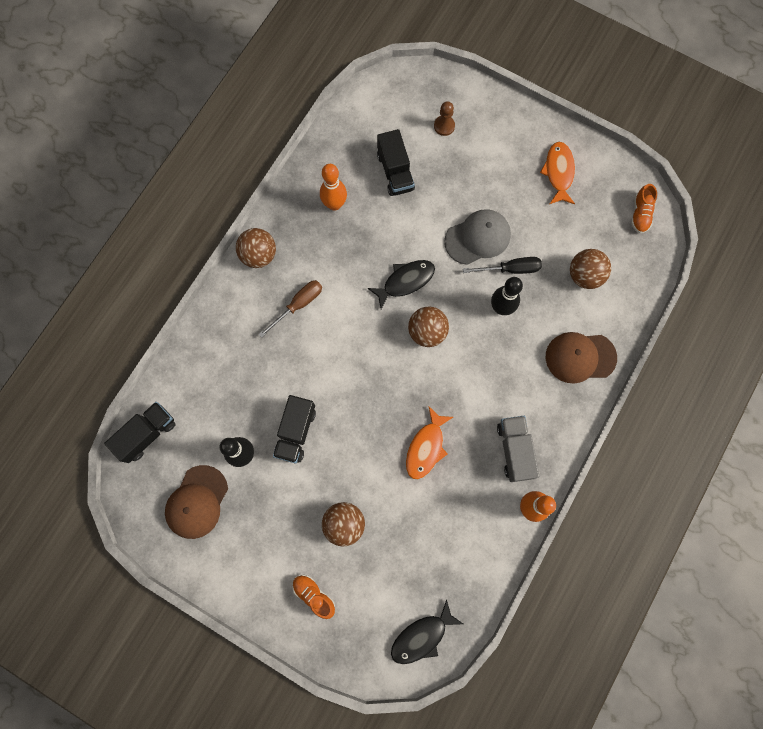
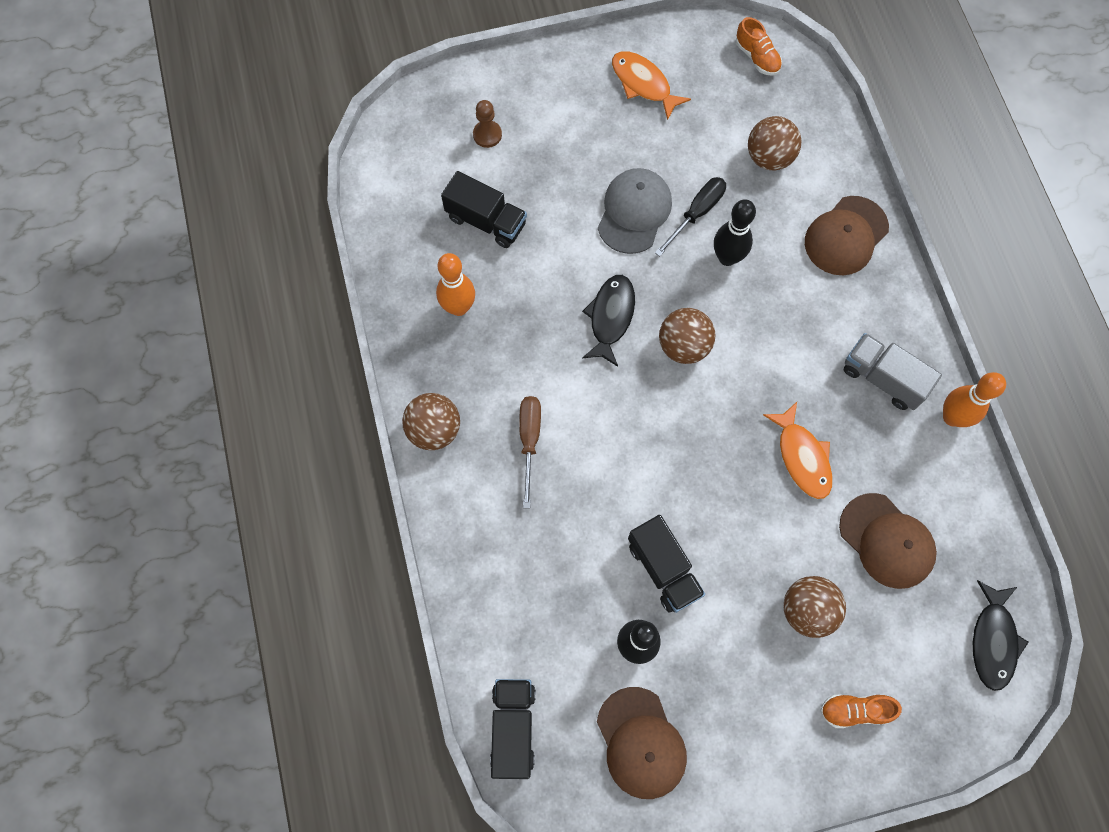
camera: 45 degrees left, 5 degrees down
(423, 532) = (887, 541): none -> brown cap

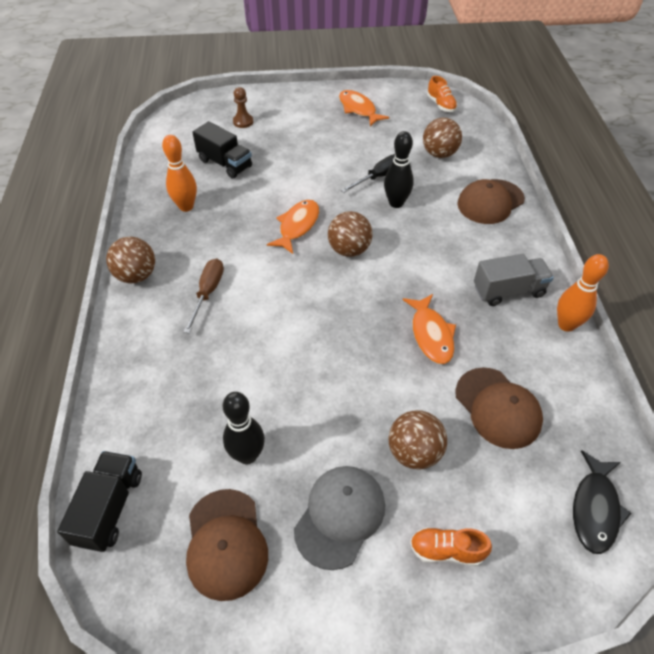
camera: 10 degrees right, 20 degrees down
(610, 317) = (297, 226): black fish -> orange fish
(634, 212) = (333, 171): grey cap -> grey cap (340, 516)
(663, 569) = (290, 399): black truck -> none
(882, 378) = (508, 291): grey truck -> grey truck turned 120 degrees clockwise

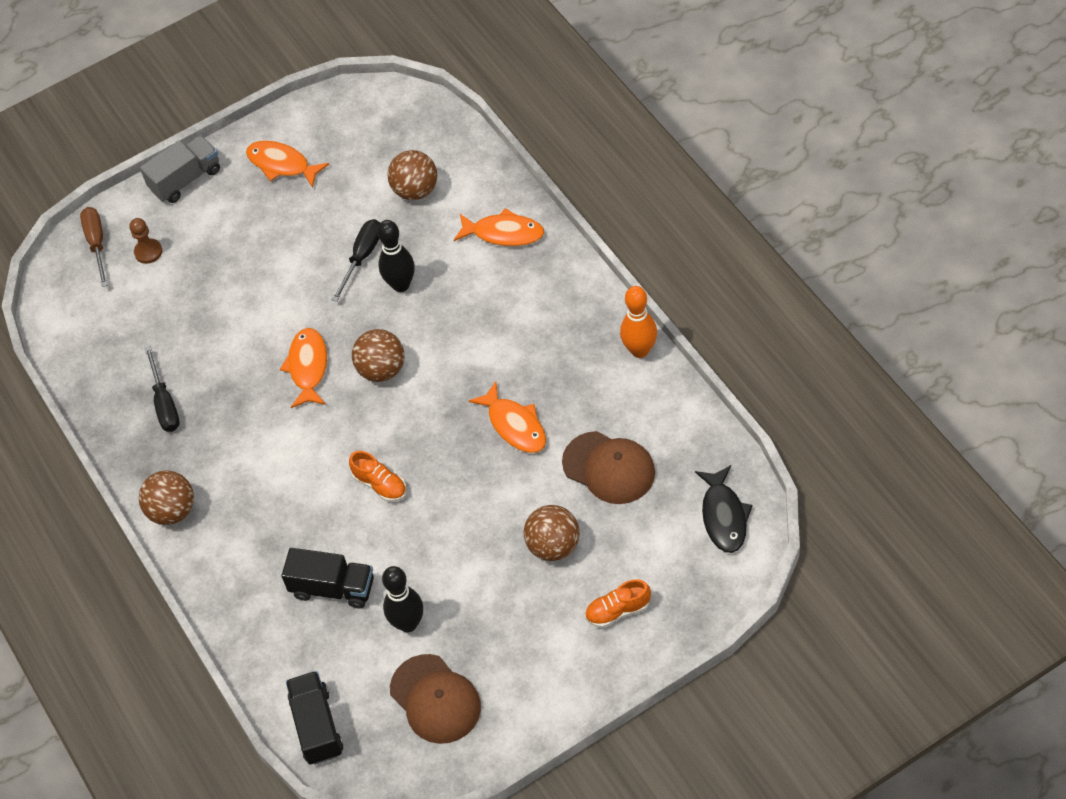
camera: 20 degrees left, 5 degrees up
(186, 207) = (165, 403): orange bowling pin -> black screwdriver
(208, 292) = (263, 491): brown screwdriver -> brown screwdriver (97, 244)
(225, 163) = (169, 324): black truck -> black truck (333, 588)
(340, 516) = (517, 630): grey cap -> none
(441, 105) = (381, 110): orange shoe -> orange shoe (380, 485)
(490, 202) = (504, 233): brown cap -> orange fish
(508, 291) = (569, 339): grey truck -> grey truck (186, 179)

